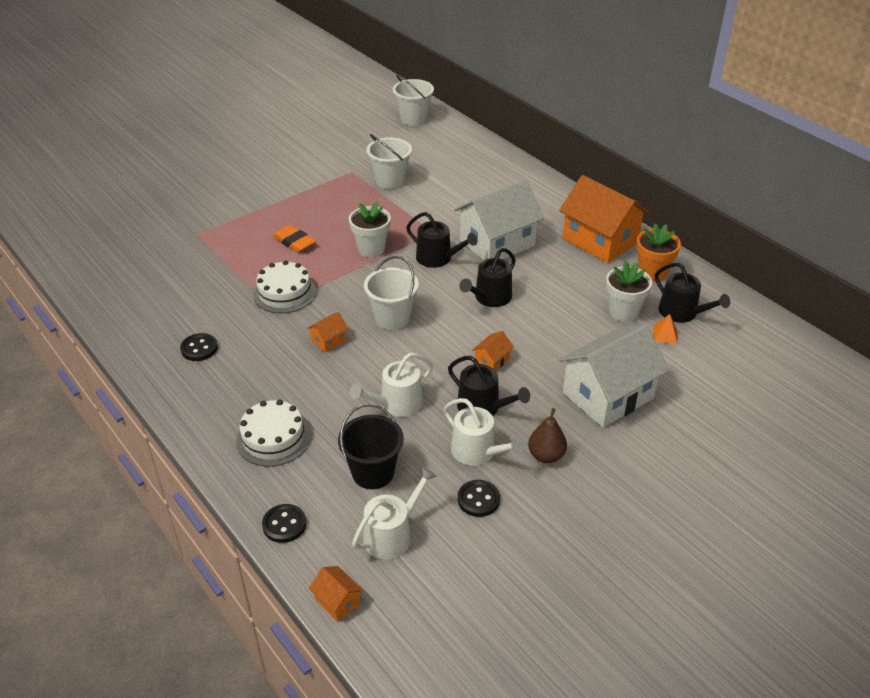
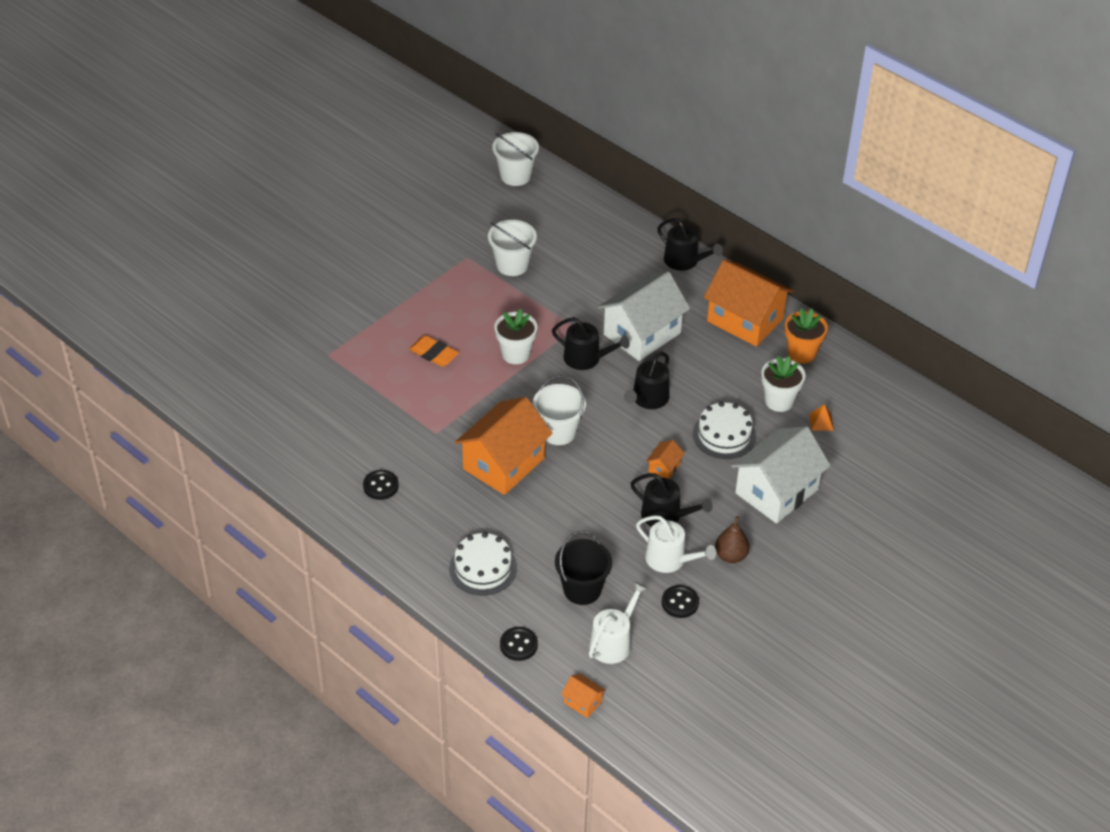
camera: 10 degrees left, 5 degrees up
(284, 293) = (443, 415): white cake -> white cake (724, 435)
(329, 340) = (504, 463): orange house -> orange house, size x2.41
(396, 404) = (586, 522): white watering can -> none
(682, 313) = (835, 396): black watering can -> black watering can (684, 261)

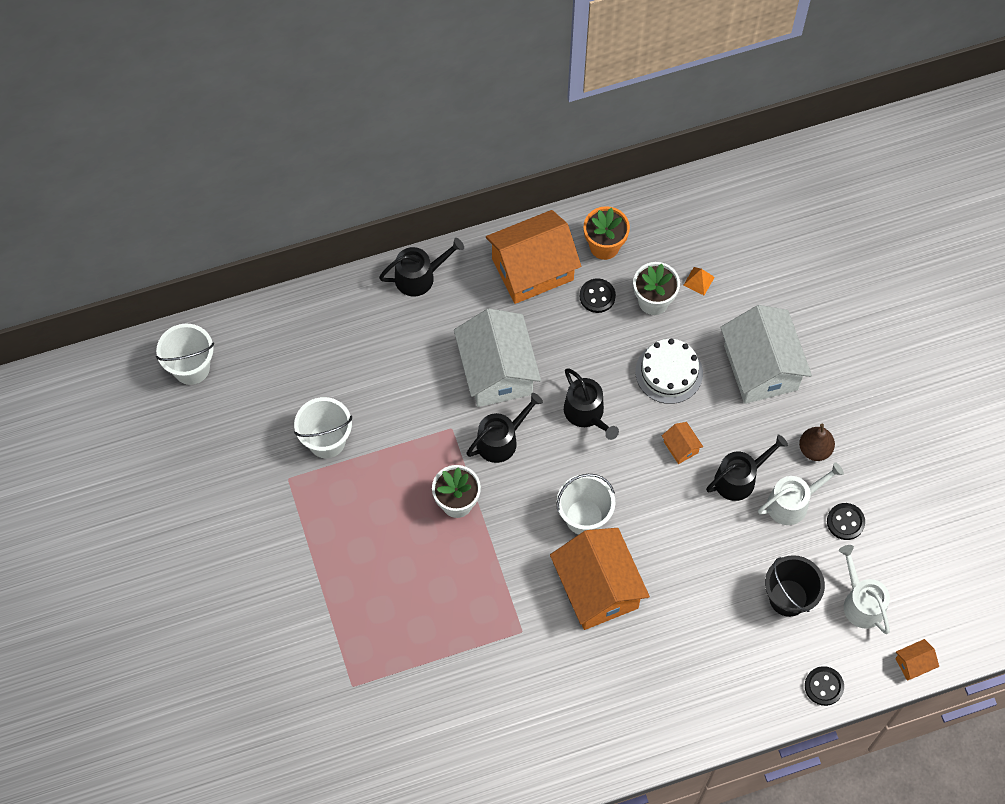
camera: 60 degrees left, 20 degrees up
(381, 486) = (564, 718): black button -> black button (597, 296)
(434, 354) = (411, 581): orange eraser -> none
(483, 568) = (717, 673): white cake -> none

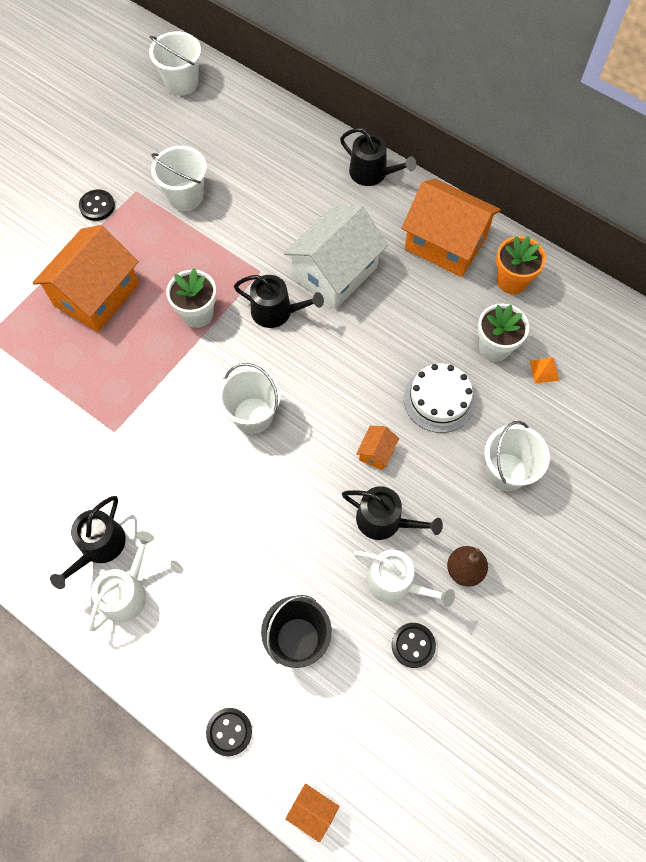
camera: 55 degrees right, 0 degrees up
(586, 413) = (349, 359): black watering can -> black watering can (99, 547)
(597, 296) = (462, 303): black button -> black button (97, 206)
(597, 588) = (194, 466): orange house -> orange house (96, 295)
(760, 367) = (506, 472): white house -> white bucket
(861, 602) = (341, 714): white watering can -> white watering can (127, 592)

